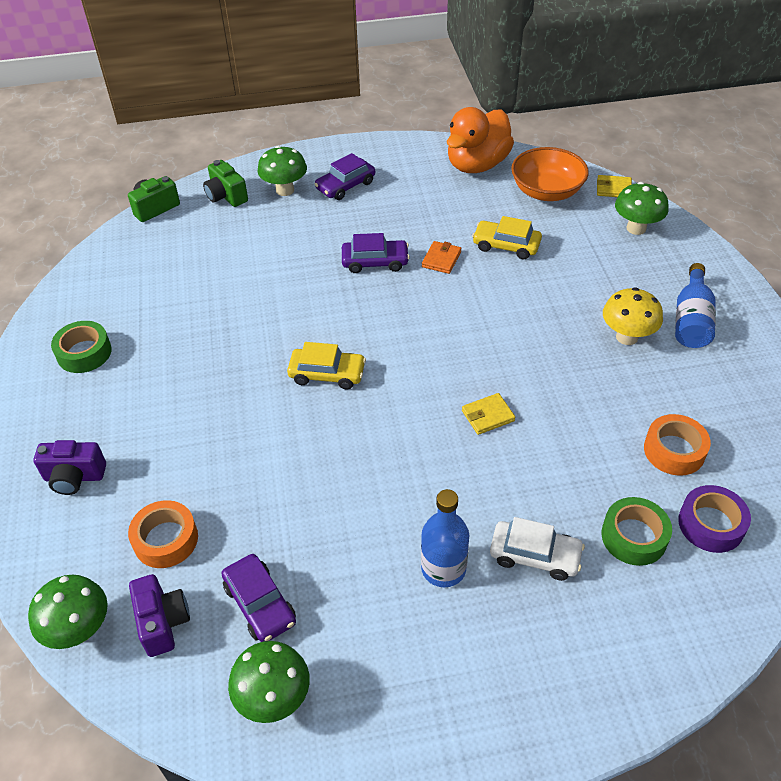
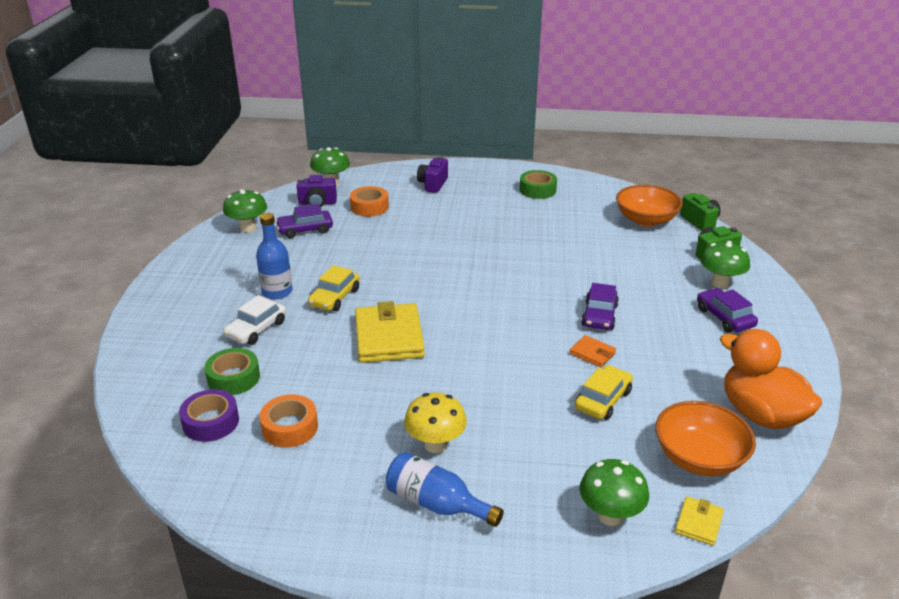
camera: 105 degrees right, 15 degrees down
(158, 247) = (646, 220): none -> orange bowl
(327, 374) = (472, 273): yellow car -> yellow car (335, 297)
(488, 416) = (389, 337): yellow wallet -> yellow wallet, size x2.15

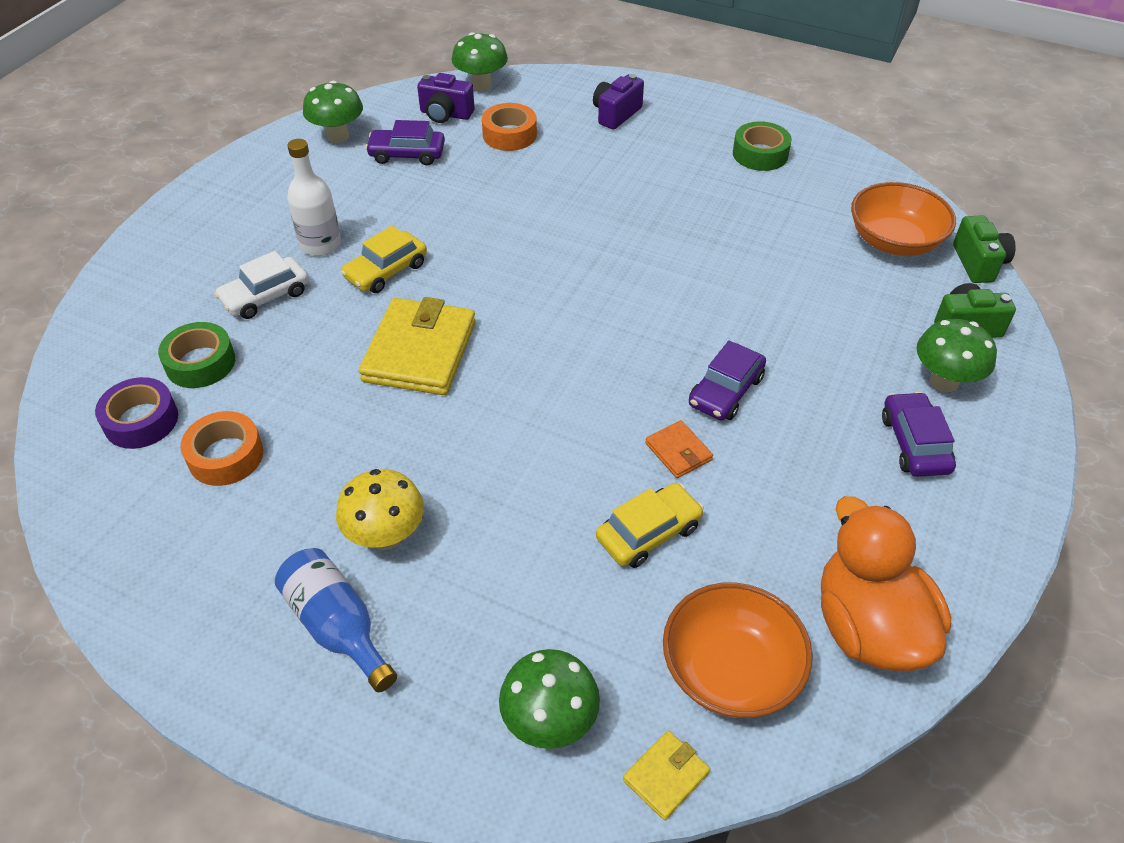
camera: 20 degrees right, 15 degrees up
(277, 292) = (320, 244): blue bottle -> white bottle

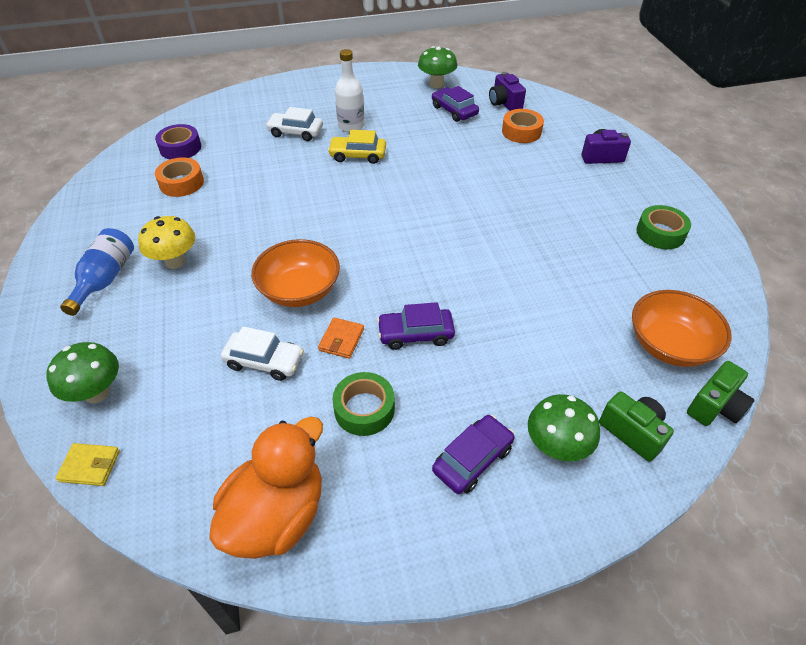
camera: 50 degrees right, 0 degrees up
(200, 363) = (232, 141): green tape -> green tape (364, 409)
(419, 351) = (313, 199): yellow wallet -> none
(481, 85) = (547, 100): green mushroom -> none
(648, 533) = (264, 361): yellow car -> white car
(730, 670) = (187, 457): orange bowl -> orange bowl (299, 290)

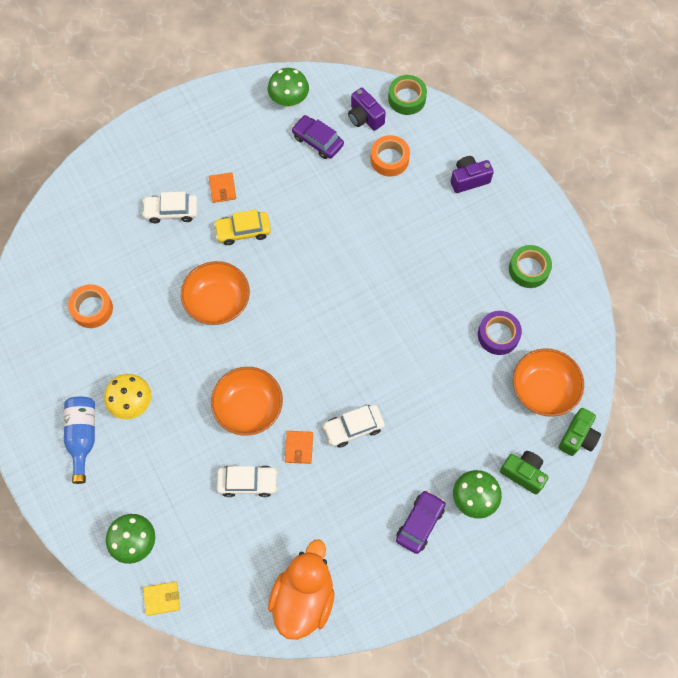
camera: 15 degrees left, 20 degrees up
(180, 148) = (67, 261): purple tape -> purple tape (498, 335)
(308, 199) = (218, 302): none -> orange bowl
(351, 126) = (222, 188): white bottle -> orange wallet
(364, 409) = (335, 504): green tape -> green tape (406, 98)
(415, 334) = (353, 428): purple car -> white car

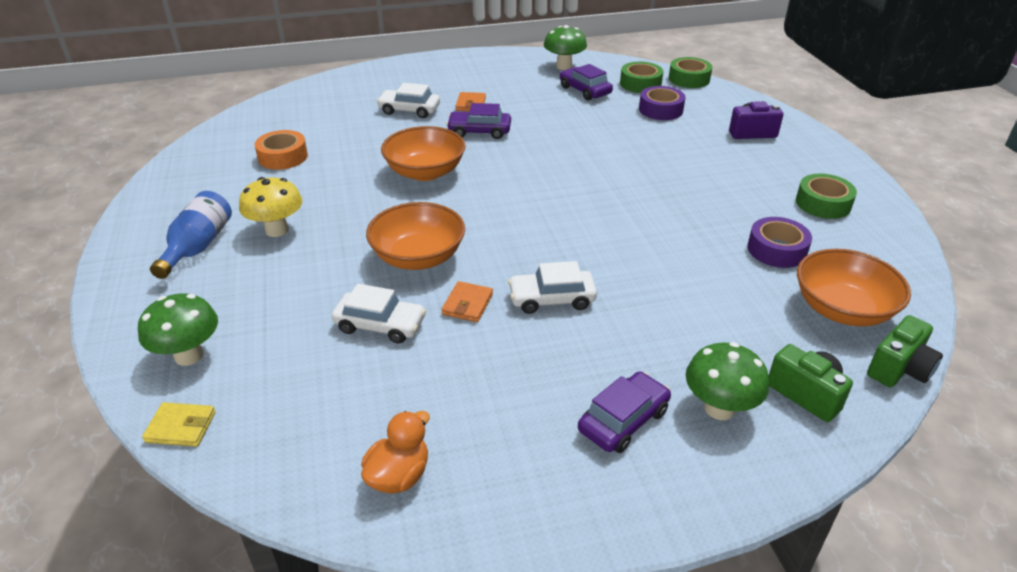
camera: 15 degrees right, 30 degrees down
(243, 231) = (479, 131): yellow car -> purple car
(303, 598) = (399, 476): orange duck -> orange duck, size x0.55
(365, 117) = (640, 84): purple camera -> green tape
(389, 159) = (660, 110): orange tape -> purple tape

